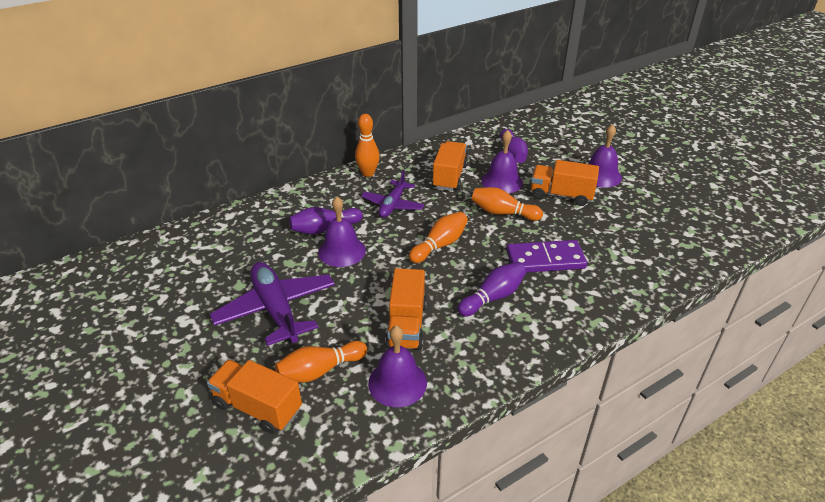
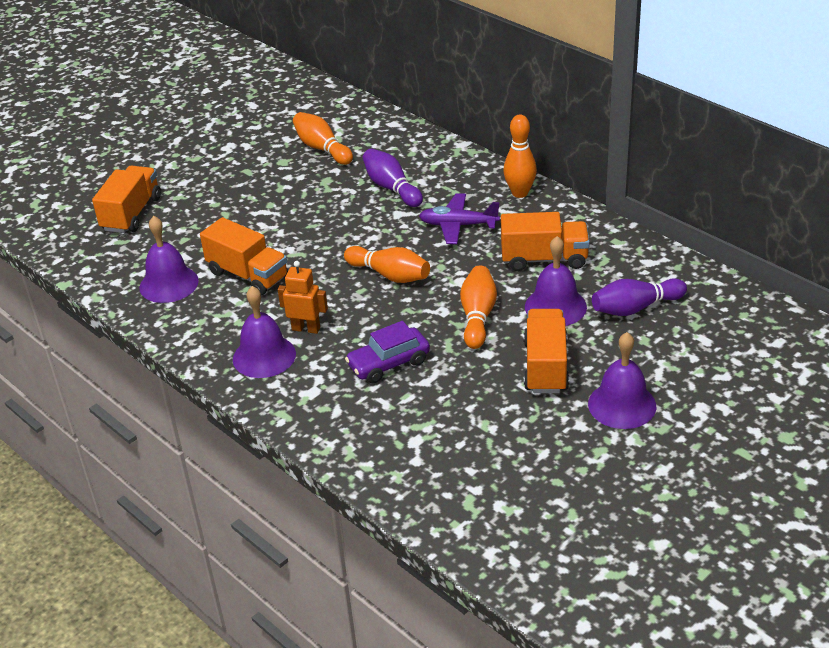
camera: 80 degrees right, 0 degrees up
(276, 310) = (253, 191): purple plane -> none
(320, 370) = (178, 236): orange bowling pin -> orange bowling pin (322, 148)
(342, 251) = (356, 208): purple bell -> purple bell (264, 356)
(406, 325) = (248, 275): orange truck -> orange truck turned 135 degrees counterclockwise
(493, 297) = (306, 328): purple bowling pin -> orange robot
(545, 260) = (388, 363): purple domino -> purple car

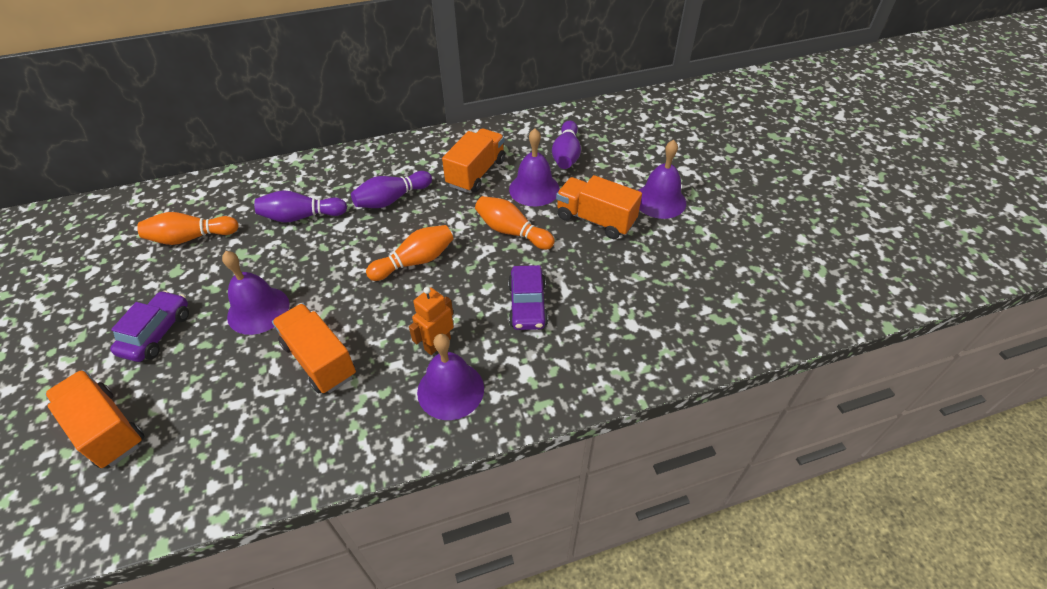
camera: 65 degrees left, 10 degrees up
(169, 284) = (267, 434): purple bell -> purple bell (258, 310)
(220, 187) = (157, 333): none -> purple car
(248, 275) = (319, 360): orange truck -> orange truck turned 105 degrees counterclockwise
(458, 225) = (392, 199): purple plane -> purple bowling pin
(520, 193) = (387, 154): orange bowling pin -> none

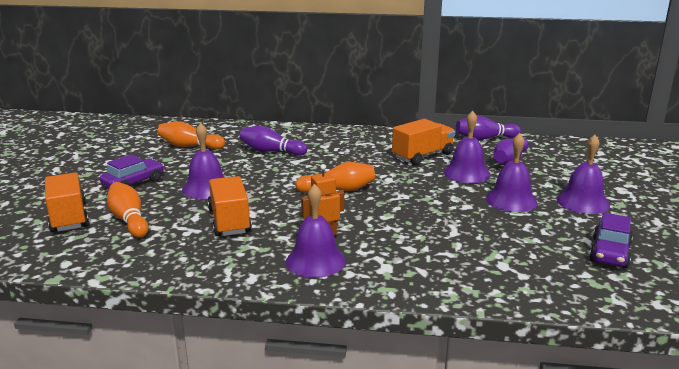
camera: 25 degrees right, 25 degrees down
(392, 199) = (344, 156): purple bowling pin -> purple bowling pin (485, 139)
(512, 232) = (430, 191): orange bowling pin -> orange bowling pin (129, 220)
(527, 305) = (414, 232): purple car -> purple car (610, 253)
(595, 220) = (511, 200): orange truck -> purple bell

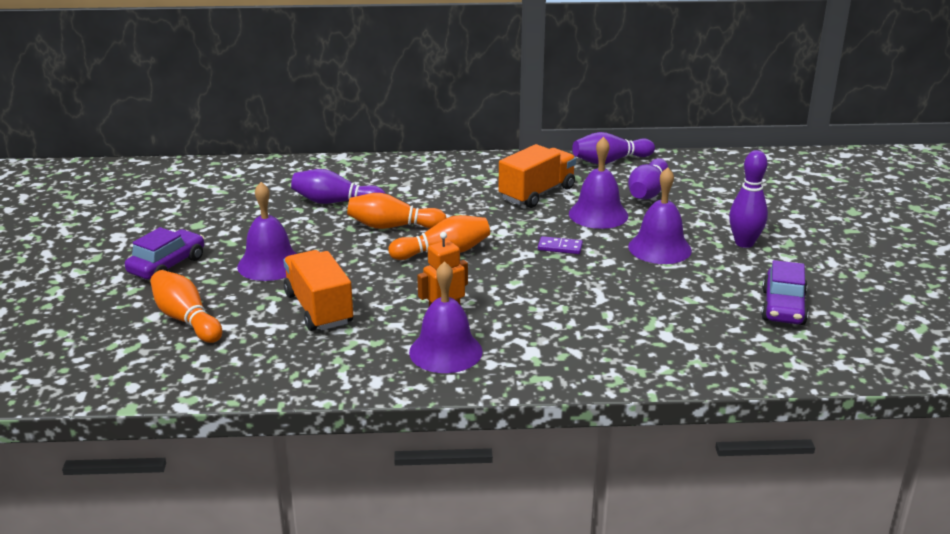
camera: 10 degrees left, 5 degrees up
(69, 217) = (103, 323): orange truck -> none
(190, 146) = (220, 203): orange bowling pin -> orange bowling pin (393, 227)
(430, 193) = (560, 247): none -> purple domino
(582, 202) = (744, 243): purple bell -> purple bowling pin

